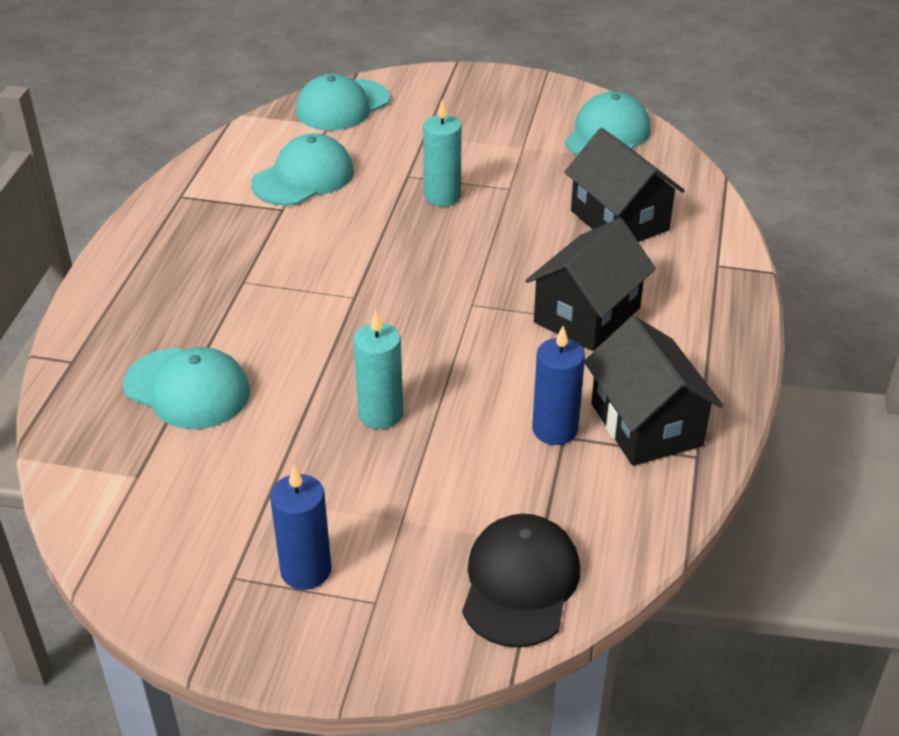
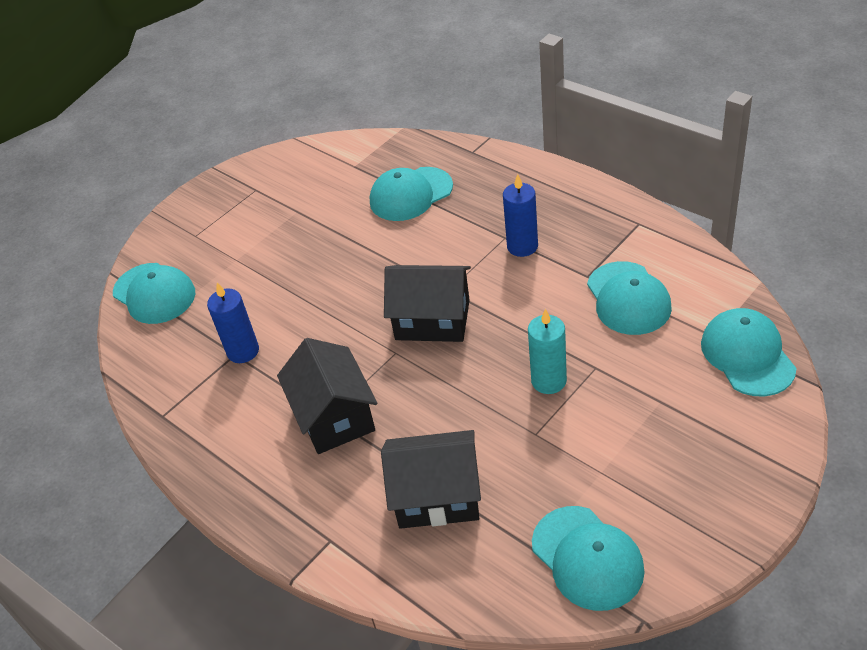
camera: 125 degrees right, 5 degrees up
(306, 570) = (236, 215): blue candle -> blue candle (522, 246)
(380, 414) = (323, 272): turquoise candle -> none
(520, 583) = (154, 293): black cap -> turquoise cap
(646, 424) = (208, 401): black house -> black house (432, 320)

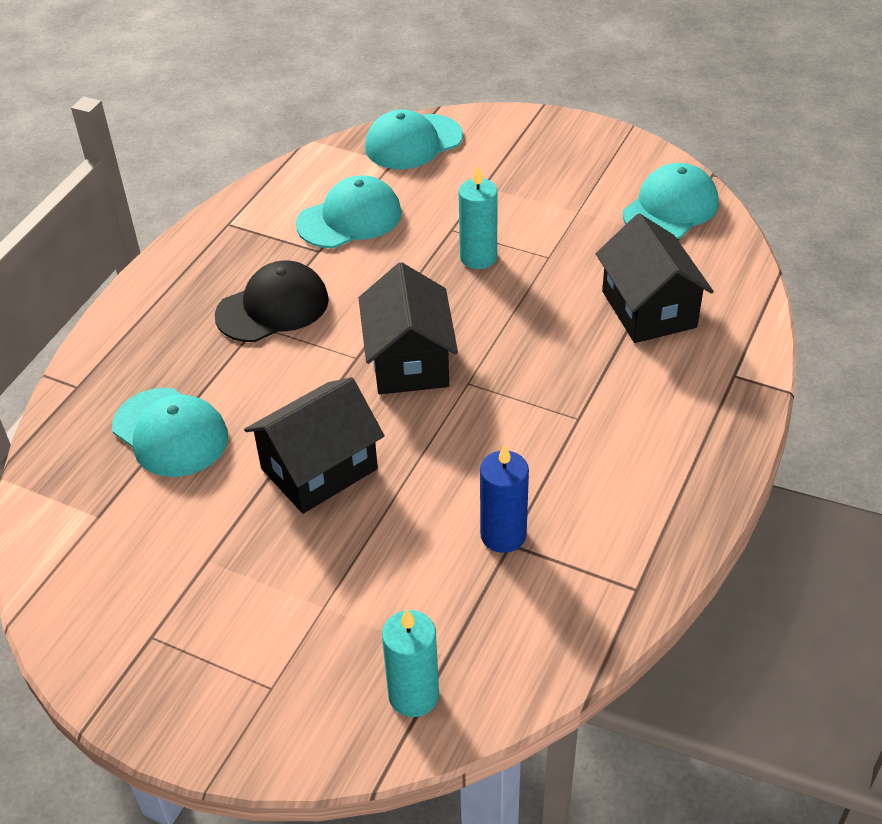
camera: 110 degrees left, 0 degrees up
(154, 293) = (413, 695): turquoise cap -> turquoise candle
(334, 416) = (578, 413): black house -> black house (319, 469)
(522, 246) = (273, 307): blue candle -> black cap

